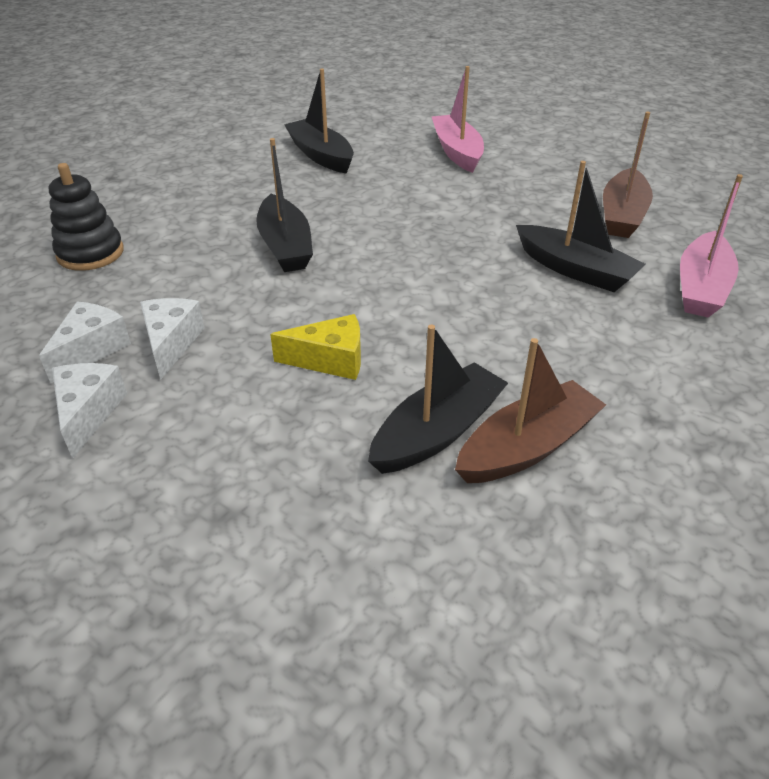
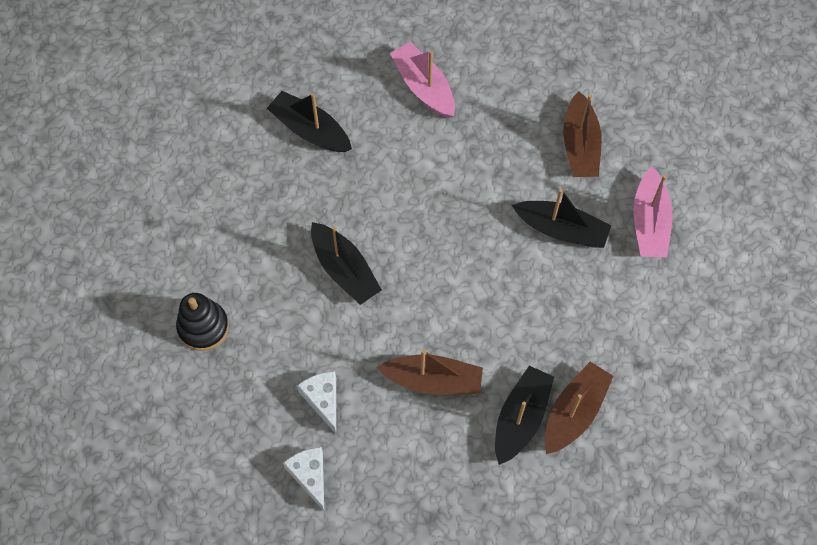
camera: 20 degrees left, 25 degrees up
(91, 350) = (274, 424): white cheese -> none
(330, 360) = (433, 380): yellow cheese -> brown boat

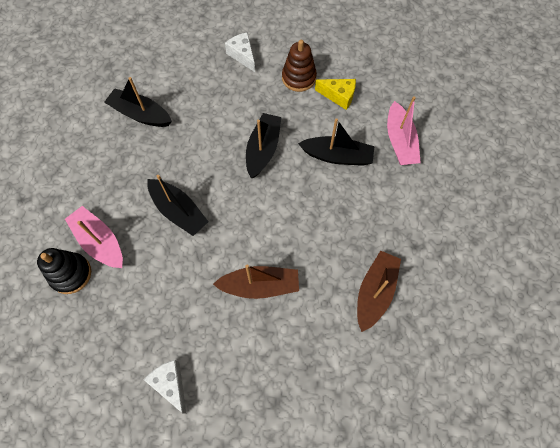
camera: 10 degrees left, 0 degrees up
(323, 400) = (174, 317): white cheese -> white cheese (242, 55)
(423, 87) = (220, 73): pink boat -> pink boat (100, 242)
(521, 418) = (334, 304): black boat -> black boat (263, 149)
(530, 110) = (299, 78): none -> brown stacking toy
(580, 145) = (339, 96): brown boat -> yellow cheese

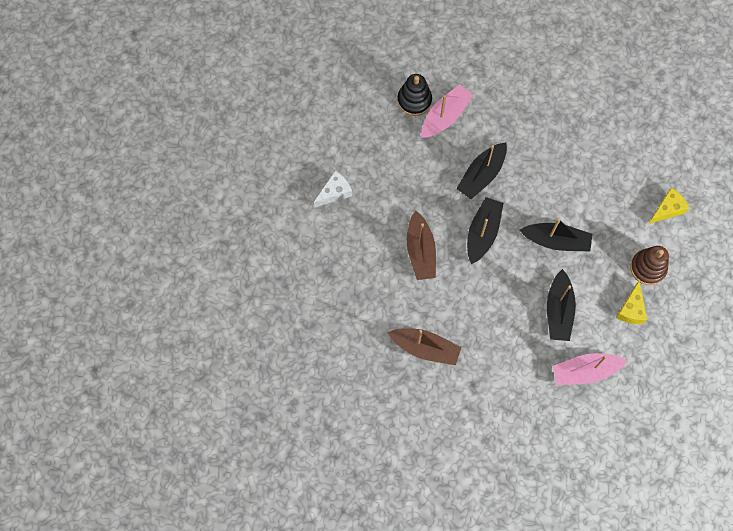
camera: 85 degrees right, 5 degrees up
(140, 114) = (578, 124): black boat -> black boat (482, 233)
(242, 55) = (667, 209): white cheese -> yellow cheese

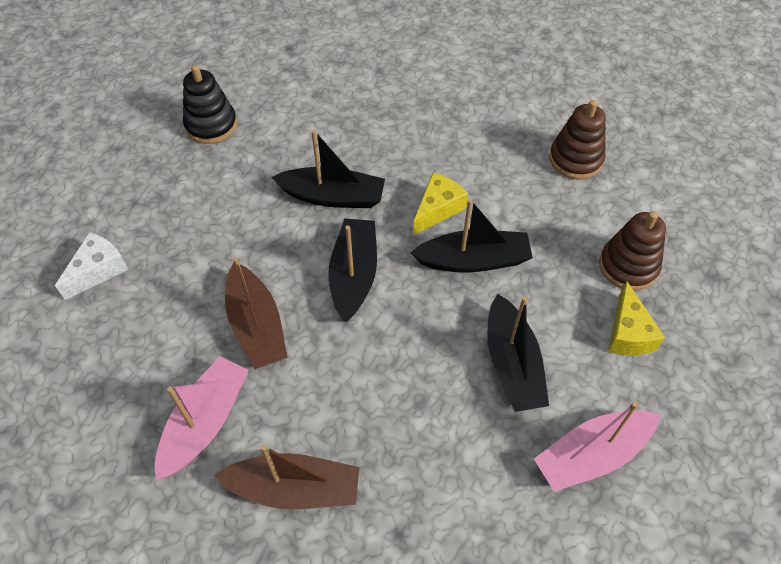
camera: 15 degrees left, 15 degrees down
(445, 116) = (261, 135): pink boat -> pink boat (205, 422)
(481, 175) = (333, 196): black boat -> black boat turned 105 degrees counterclockwise
(643, 185) = (575, 159): none -> brown stacking toy
(667, 209) = (622, 182): yellow cheese -> yellow cheese (437, 209)

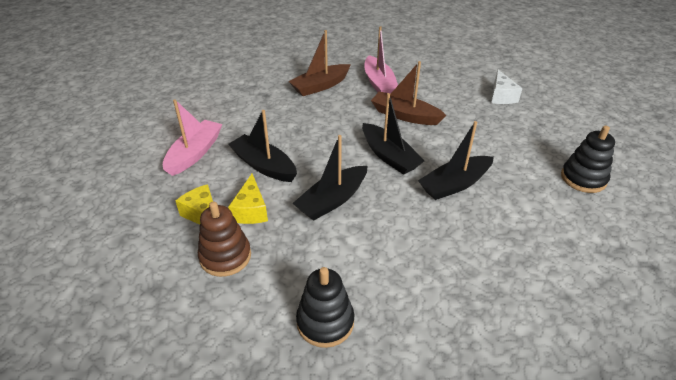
camera: 140 degrees right, 15 degrees down
(437, 209) = (386, 215): yellow cheese -> yellow cheese (251, 210)
(575, 159) = (325, 322): brown stacking toy -> black stacking toy

